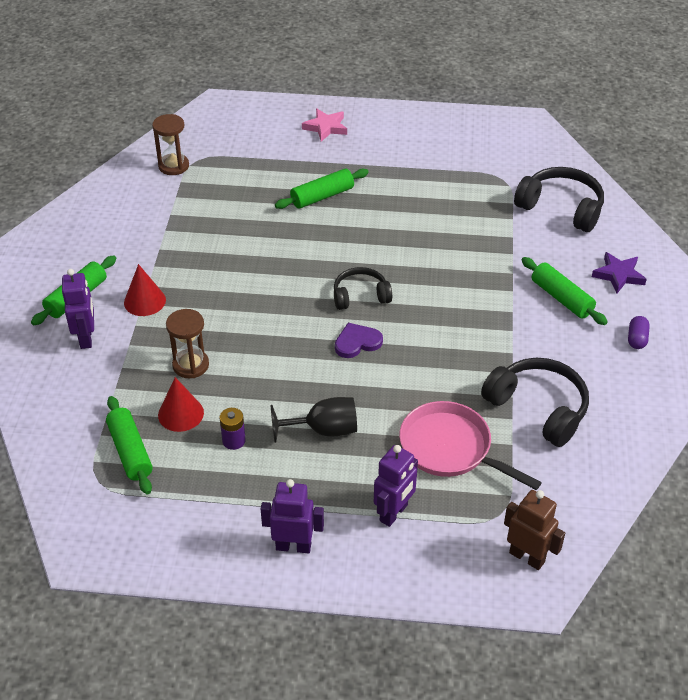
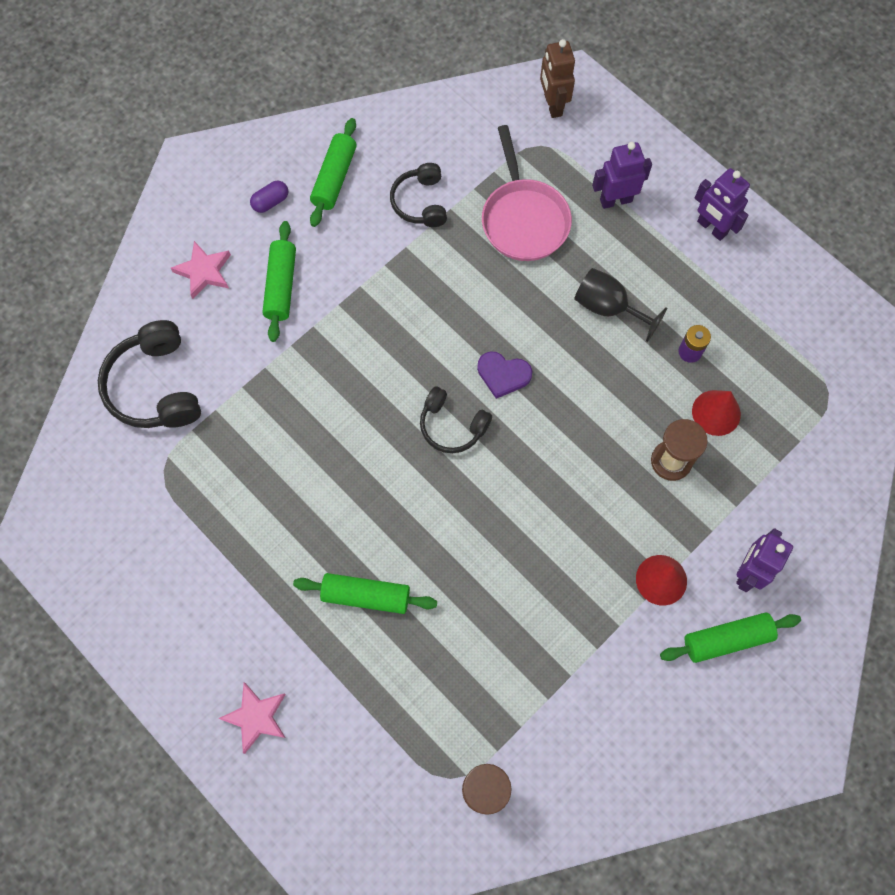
camera: 140 degrees left, 25 degrees up
(130, 451) = (784, 404): green rolling pin -> green rolling pin (334, 178)
(538, 408) = (420, 202): black headphones -> black headphones, size x0.63
(618, 275) = (204, 272): purple star -> pink star

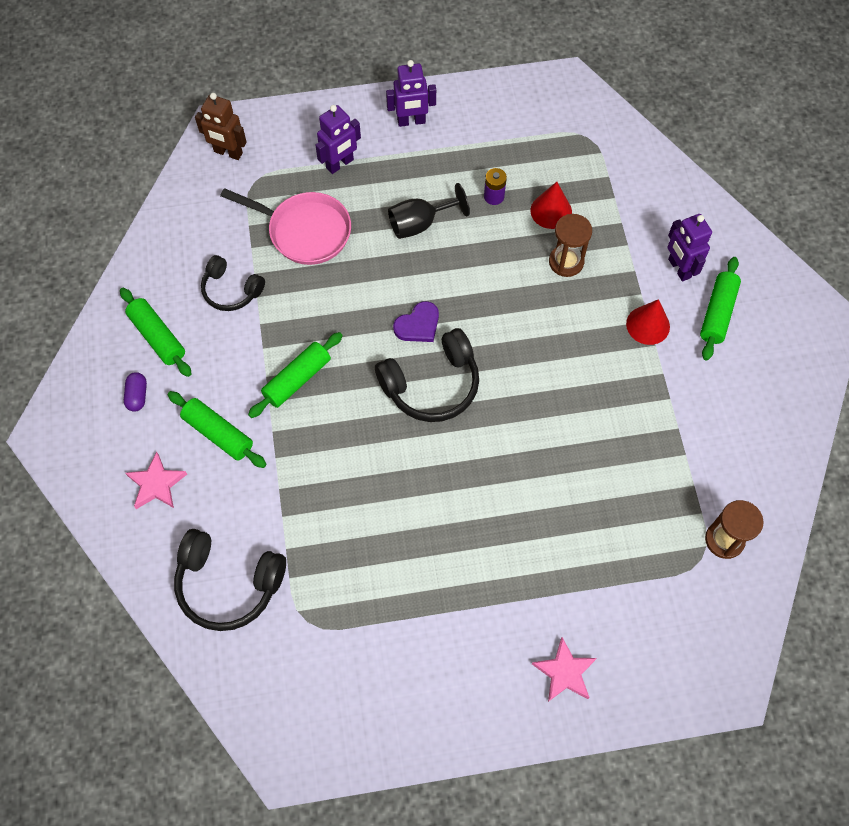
camera: 55 degrees left, 5 degrees down
(366, 596) = (522, 530): green rolling pin -> green rolling pin (297, 379)
(452, 426) = (432, 385): black headphones -> black headphones, size x1.58
(615, 200) = (340, 164): purple robot -> purple robot turned 150 degrees counterclockwise

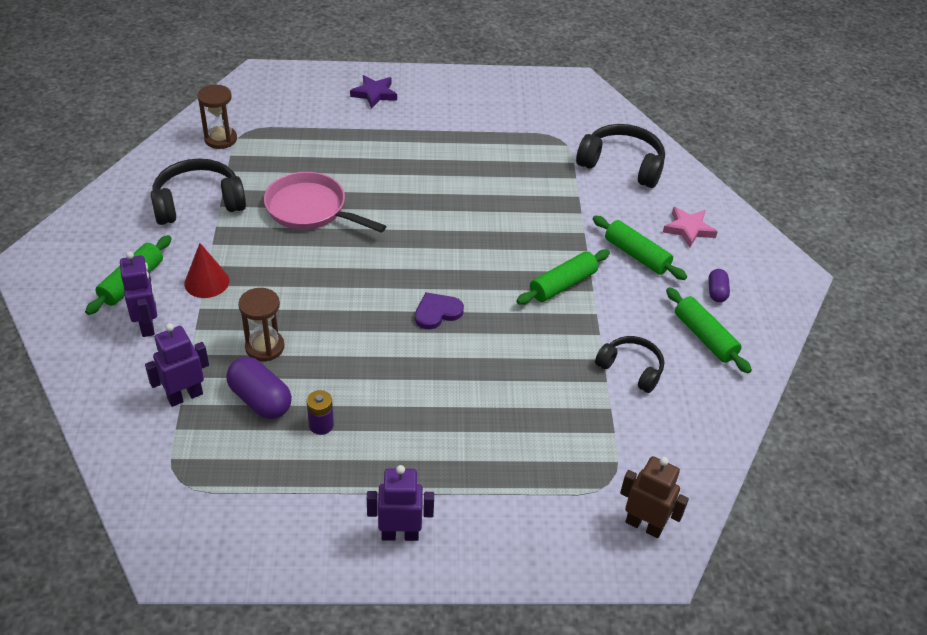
camera: 175 degrees left, 20 degrees down
(305, 231) = (549, 417): pink pan -> pink pan (310, 209)
(340, 164) = (501, 490): purple robot -> purple robot (185, 396)
(420, 224) = (415, 407): black goblet -> none
(432, 385) = (434, 264): black headphones -> black headphones (198, 203)
(551, 211) = (260, 400): red cone -> purple capsule
(564, 672) = (374, 94): pink star -> purple star

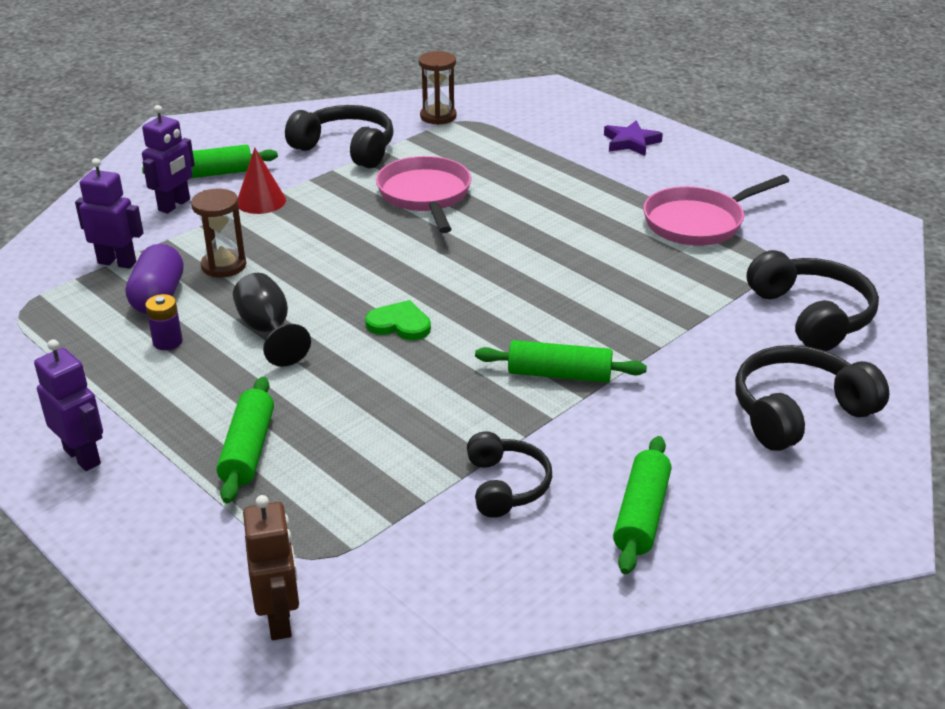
camera: 50 degrees right, 10 degrees down
(370, 371) = (268, 330): none -> black goblet
(437, 312) = (399, 324): purple heart -> green heart
(491, 135) = (698, 222): none -> pink pan
(636, 255) = (688, 398): green rolling pin -> green rolling pin (248, 450)
(688, 229) = (798, 411): pink star -> black headphones
(716, 292) = (731, 486): purple capsule -> none

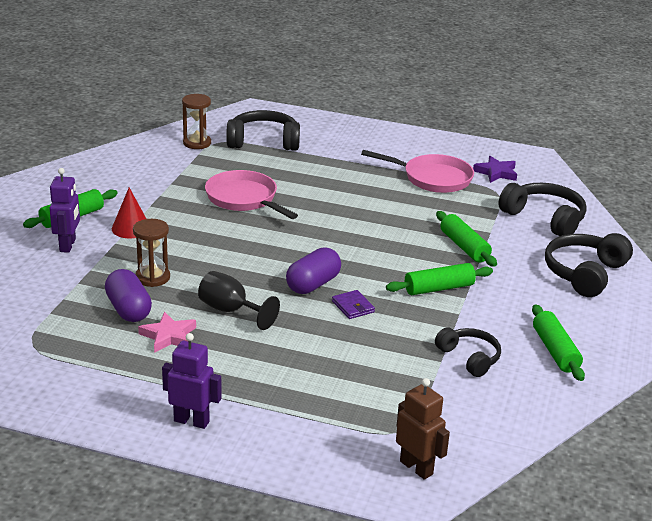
camera: 30 degrees left, 5 degrees down
(117, 262) = (70, 294): purple robot -> none
(167, 342) = (168, 336): purple battery -> pink star
(248, 450) = (297, 384): green rolling pin -> green rolling pin (464, 247)
(346, 149) = (154, 179): black headphones -> black headphones (263, 142)
(399, 324) = (313, 284): green heart -> purple capsule
(420, 367) = (353, 307): none -> purple wallet
(631, 142) = (344, 135): purple star -> purple star (496, 172)
(698, 222) = (433, 178): pink pan -> pink pan turned 105 degrees counterclockwise

